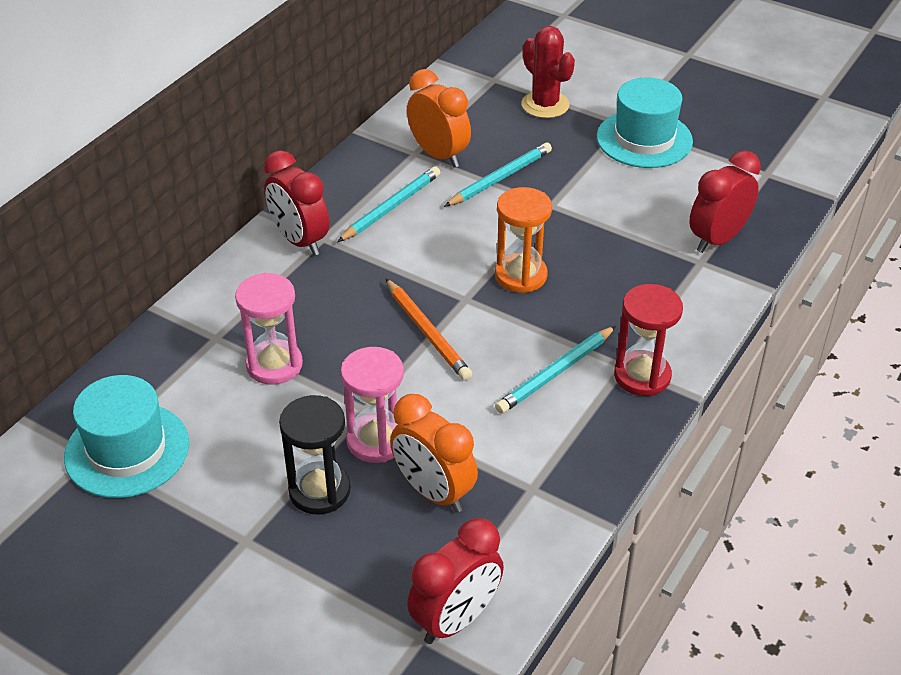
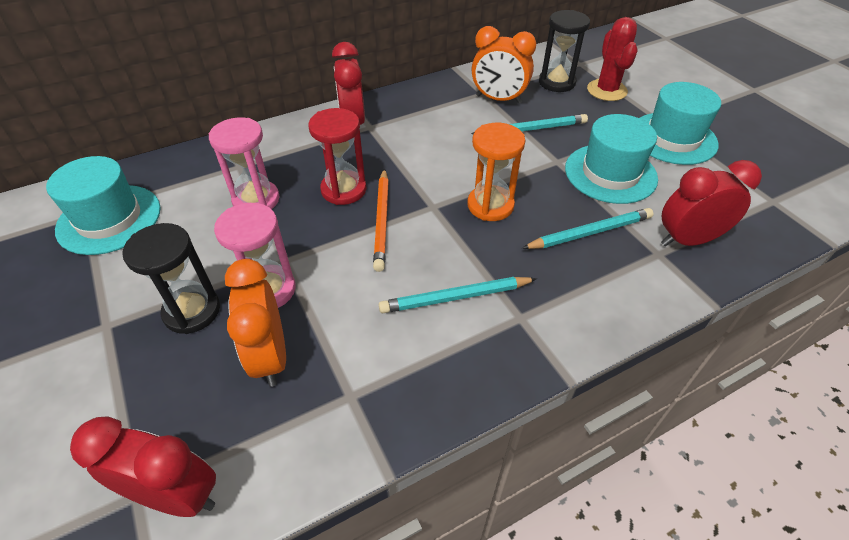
camera: 30 degrees right, 5 degrees up
(391, 207) = (434, 122): turquoise pencil -> turquoise pencil (590, 232)
(439, 155) = (498, 99): orange clock -> orange clock turned 120 degrees clockwise
(456, 619) = (176, 495): red clock -> red clock turned 150 degrees counterclockwise
(486, 112) = (557, 82): none -> black hourglass
(610, 199) = (610, 173): none -> turquoise hat
(642, 376) = (530, 335): red hourglass -> red hourglass (343, 190)

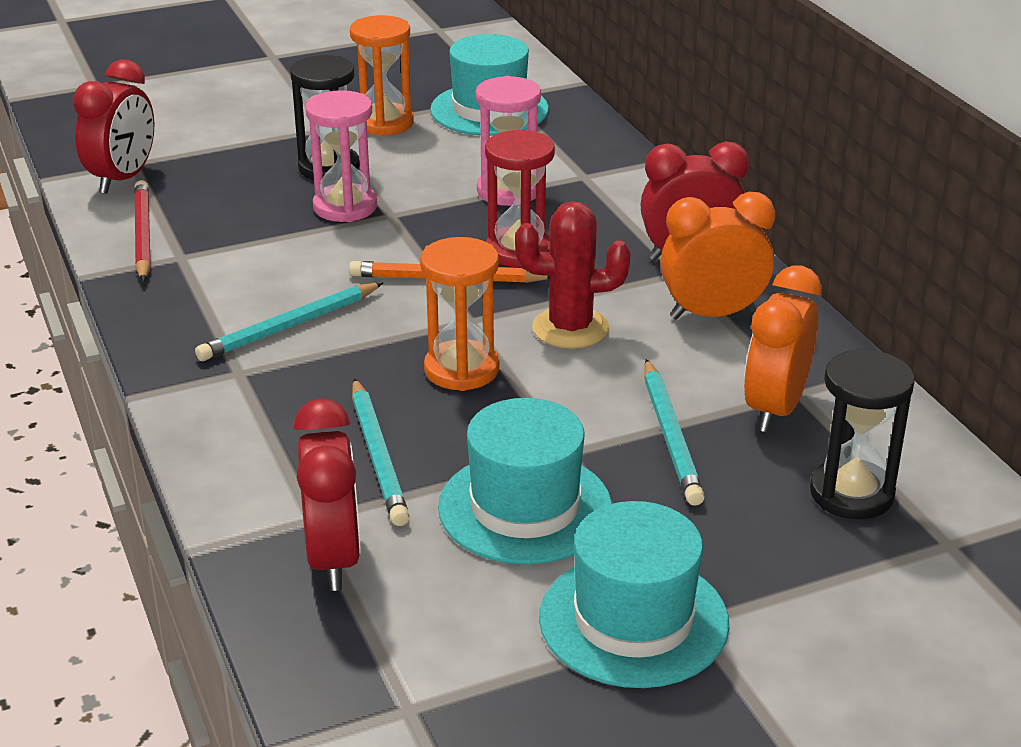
camera: 95 degrees right, 15 degrees down
(110, 283) = (384, 123): none -> orange hourglass
(270, 356) = (250, 212): orange clock -> orange clock (712, 314)
(308, 440) = (142, 235): none -> red pencil
(455, 297) = (289, 326): turquoise pencil -> turquoise pencil turned 120 degrees counterclockwise
(607, 90) = (825, 562): red cactus -> red cactus (570, 328)

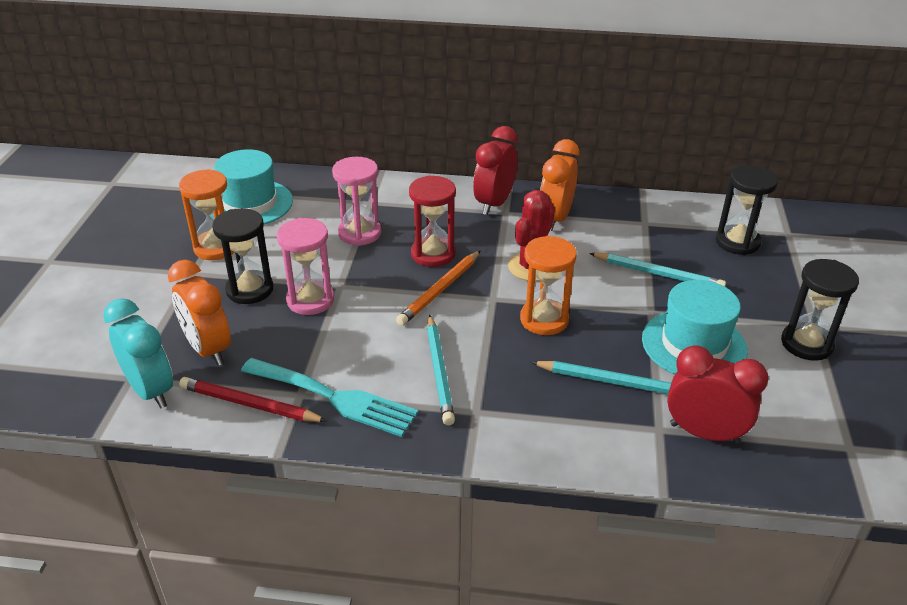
camera: 60 degrees left, 5 degrees up
(123, 179) = (151, 390): red clock -> turquoise clock
(190, 278) = (335, 398): none -> turquoise fork
(633, 620) = (806, 344): turquoise hat -> black hourglass
(775, 409) = (655, 235): orange clock -> orange clock (208, 349)

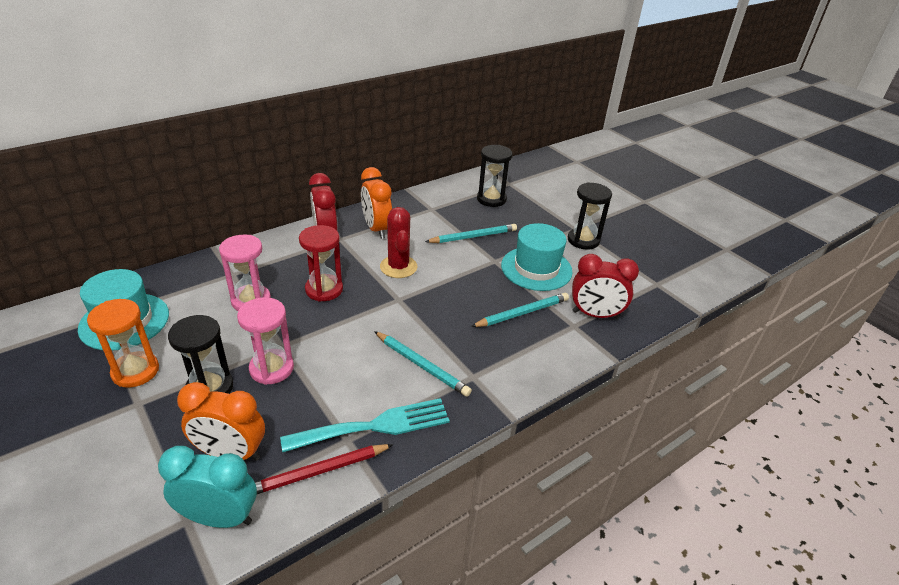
camera: 45 degrees left, 0 degrees up
(440, 290) = (358, 312): orange pencil -> none
(544, 319) = (444, 296): orange hourglass -> none
(704, 433) = (595, 315): red clock -> red clock turned 150 degrees counterclockwise

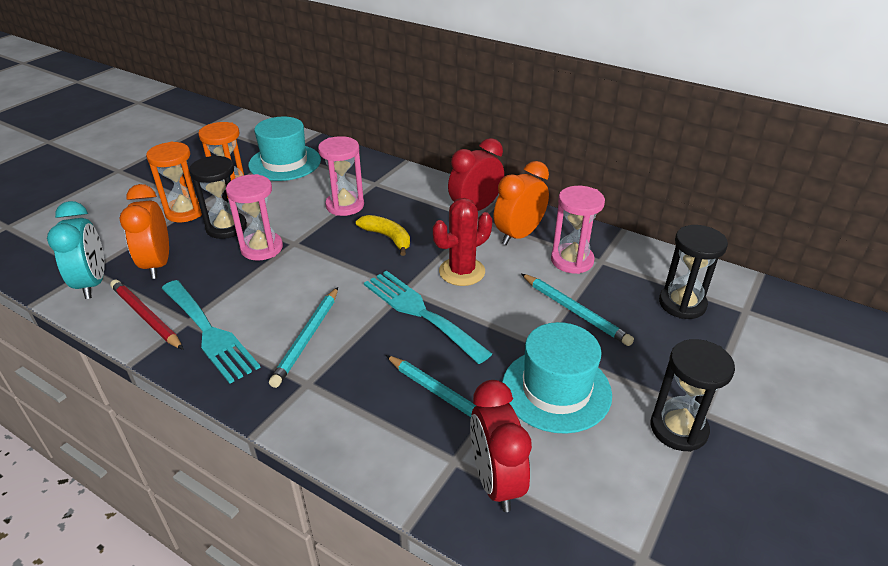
camera: 70 degrees right, 0 degrees up
(143, 417) = (185, 212): none -> orange hourglass
(324, 289) = (388, 238): red hourglass -> yellow banana
(423, 219) = (572, 260): none -> pink hourglass
(430, 300) = (420, 312): none -> turquoise fork

